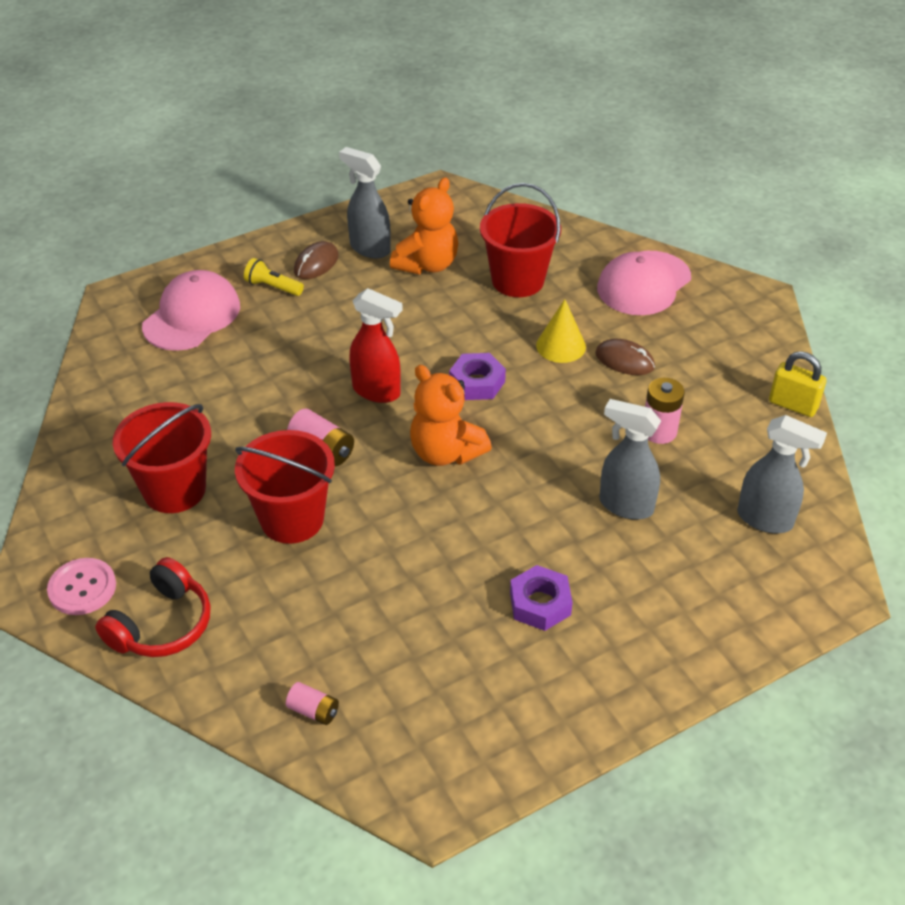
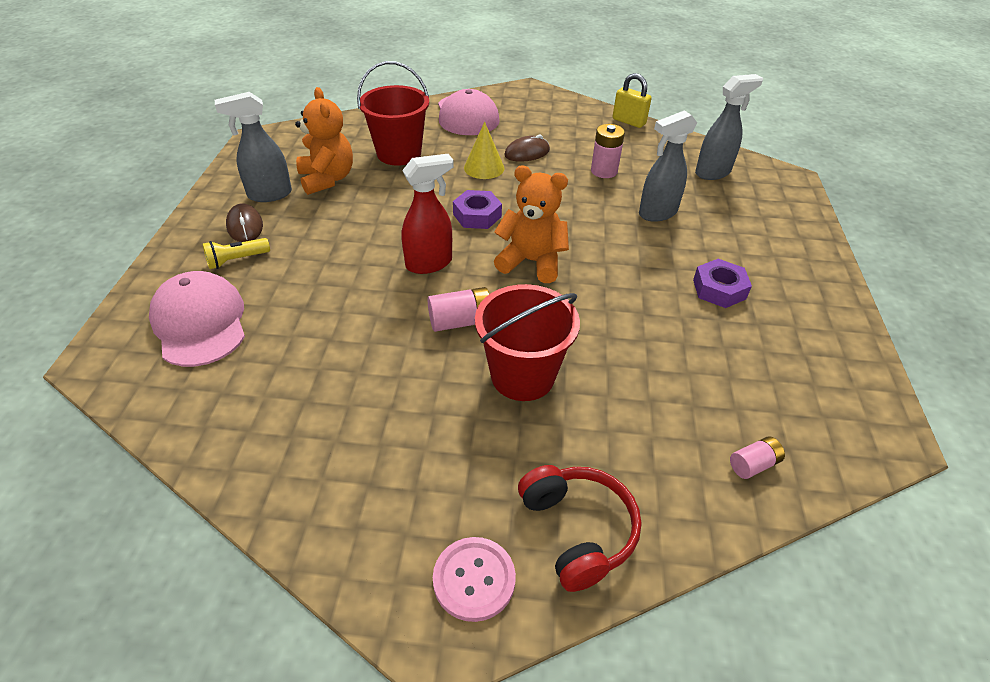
camera: 55 degrees left, 0 degrees up
(174, 490) = (410, 438): red bucket -> none
(445, 452) = (531, 262): orange teddy bear -> orange teddy bear turned 150 degrees counterclockwise
(793, 405) = (629, 121): yellow padlock -> yellow padlock turned 60 degrees clockwise

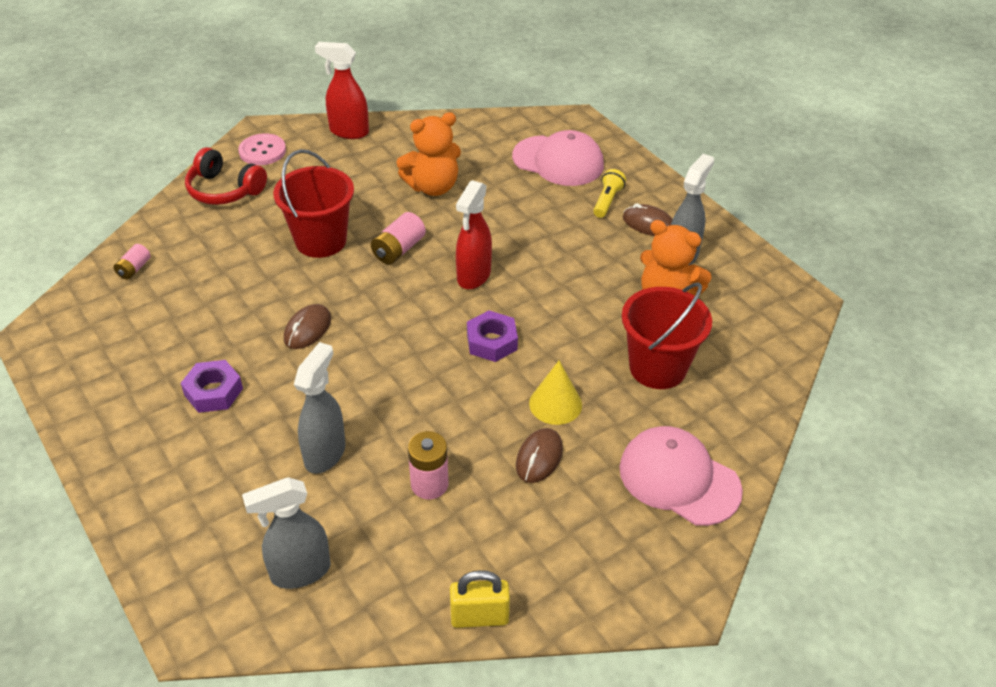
camera: 140 degrees right, 0 degrees up
(330, 533) = (348, 131): none -> red spray bottle
(531, 262) = (396, 324): orange teddy bear -> orange teddy bear (433, 187)
(607, 296) = (307, 329): none -> brown mouse
(713, 172) = (300, 572): grey spray bottle -> grey spray bottle turned 45 degrees clockwise

